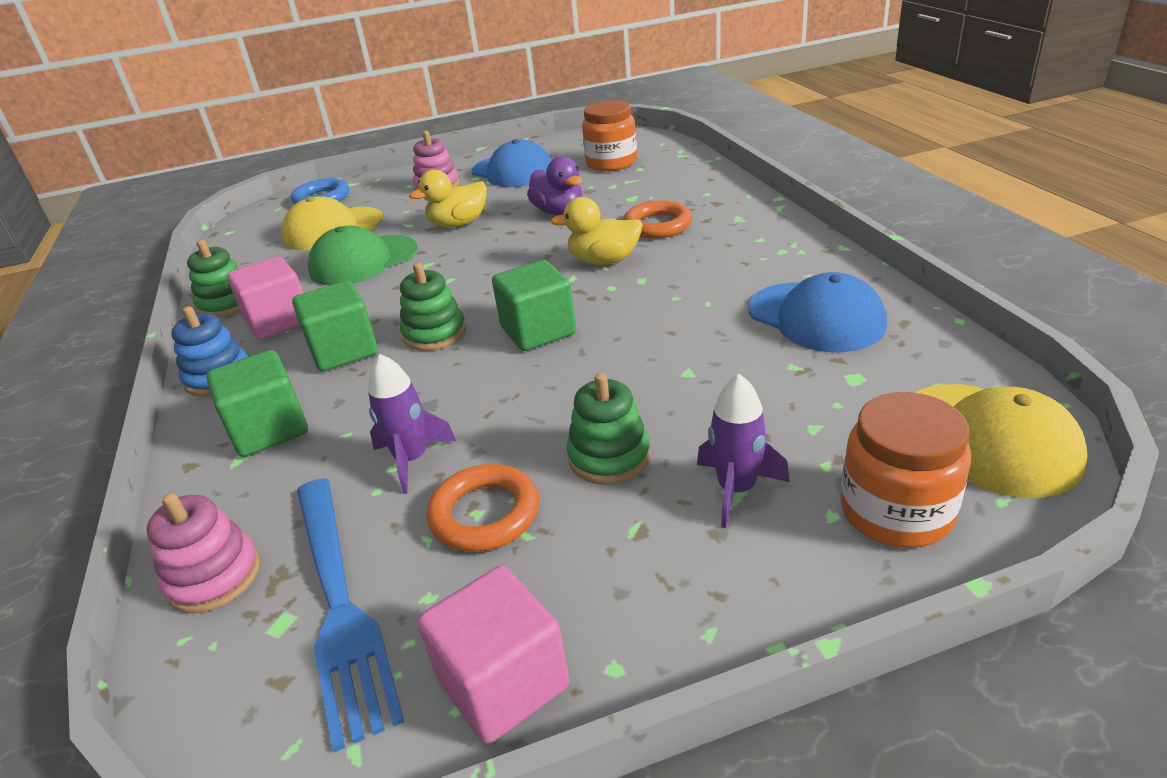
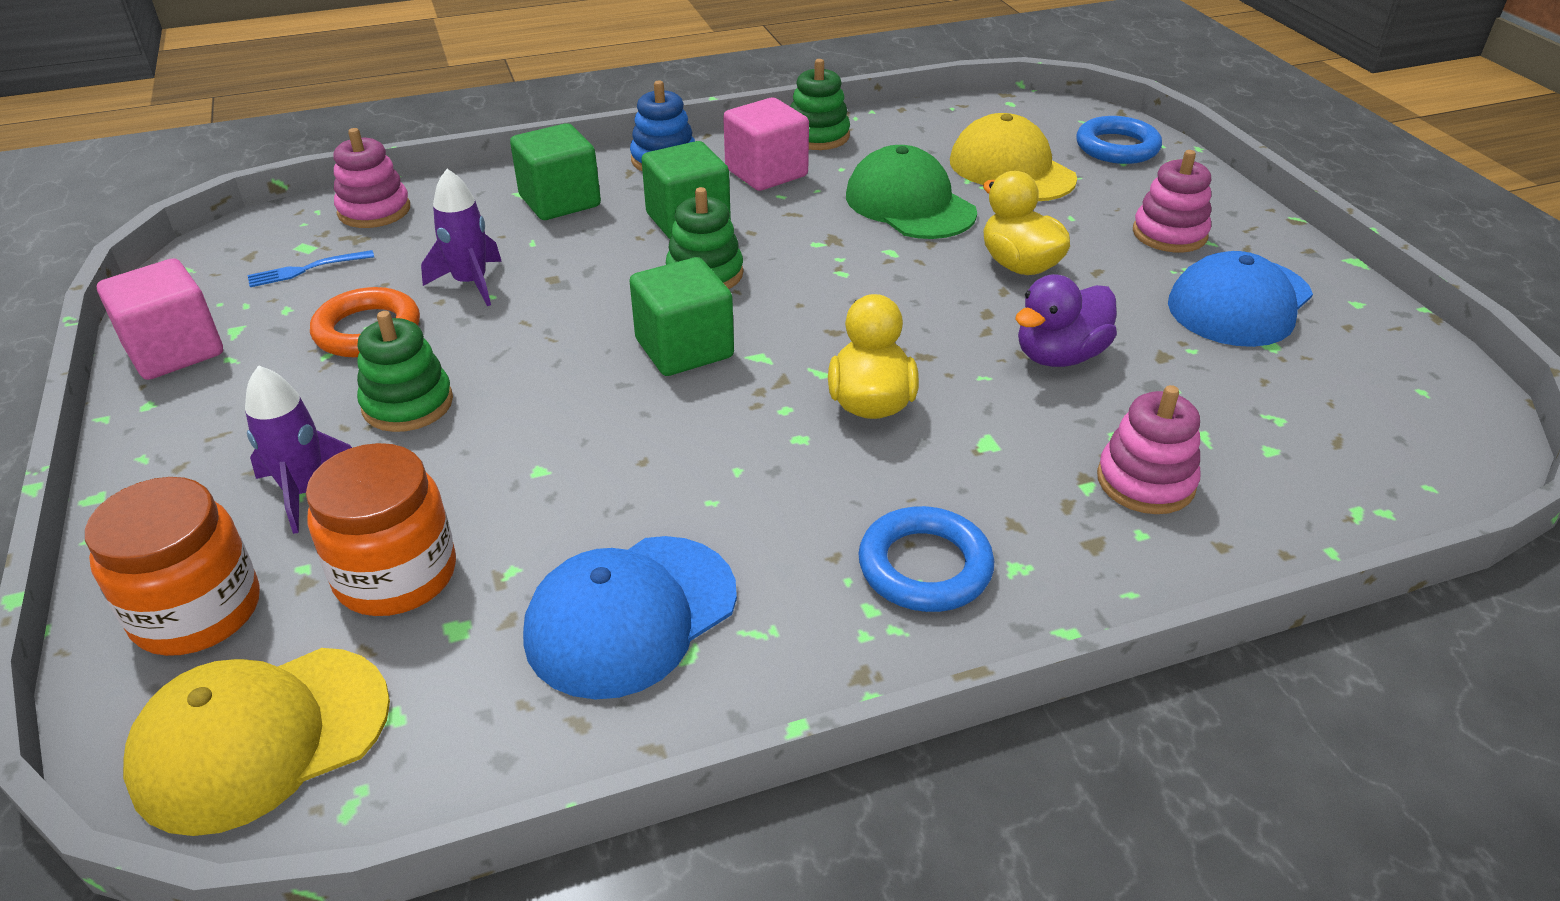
camera: 85 degrees right, 5 degrees up
(340, 605) = (306, 270): blue fork -> blue fork, size x0.44
(611, 163) = (1296, 414): orange jar -> orange jar (396, 575)
(657, 225) = (994, 463): orange ring -> none
(667, 192) = (1145, 481): none -> pink stacking toy
(745, 239) = (924, 567): none -> blue ring

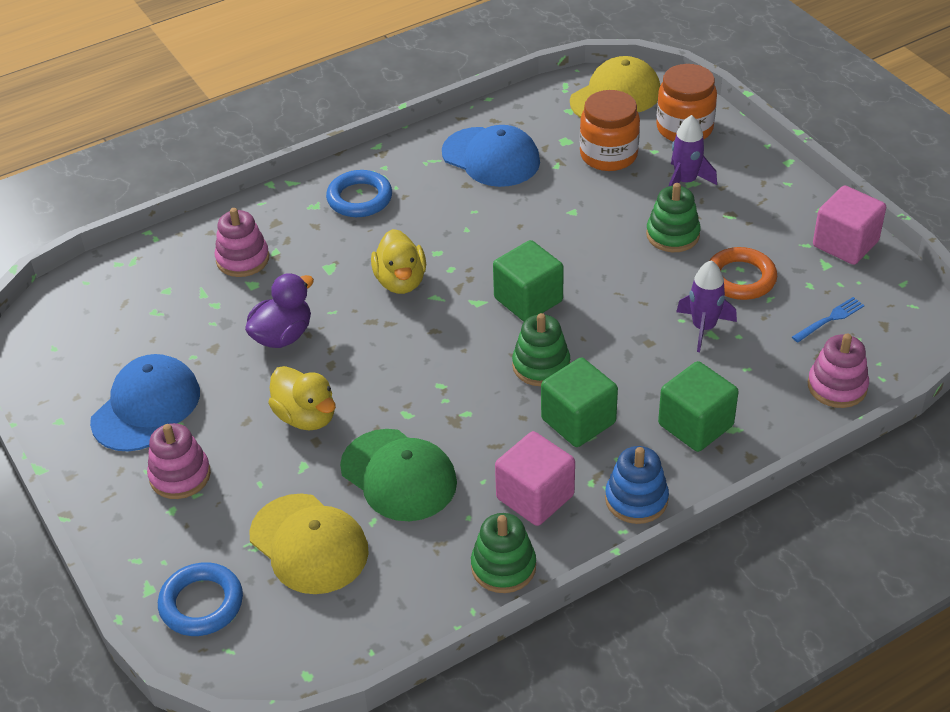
camera: 170 degrees right, 5 degrees up
(631, 615) = (491, 157): blue cap -> blue cap turned 90 degrees clockwise

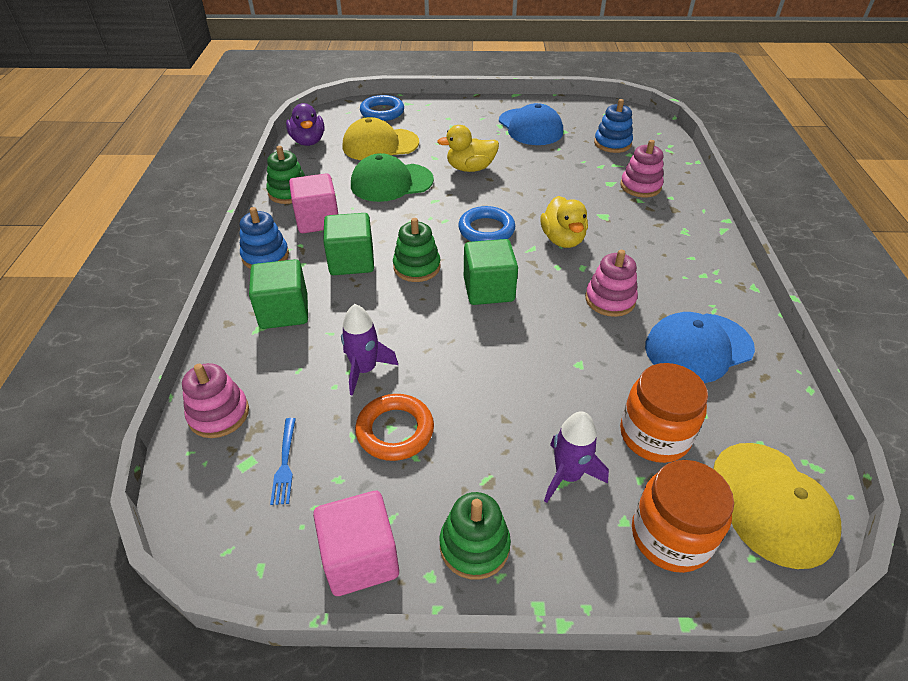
camera: 120 degrees right, 0 degrees up
(145, 313) = (612, 143): none -> blue stacking toy
(180, 475) = (468, 125): pink stacking toy -> pink stacking toy (610, 300)
(282, 336) = (548, 180): purple duck -> purple duck (308, 141)
(359, 198) = (680, 254): blue ring -> blue ring (486, 230)
(400, 281) = (562, 239): yellow duck -> yellow duck turned 120 degrees counterclockwise
(672, 235) = (493, 416): green stacking toy -> green stacking toy (474, 546)

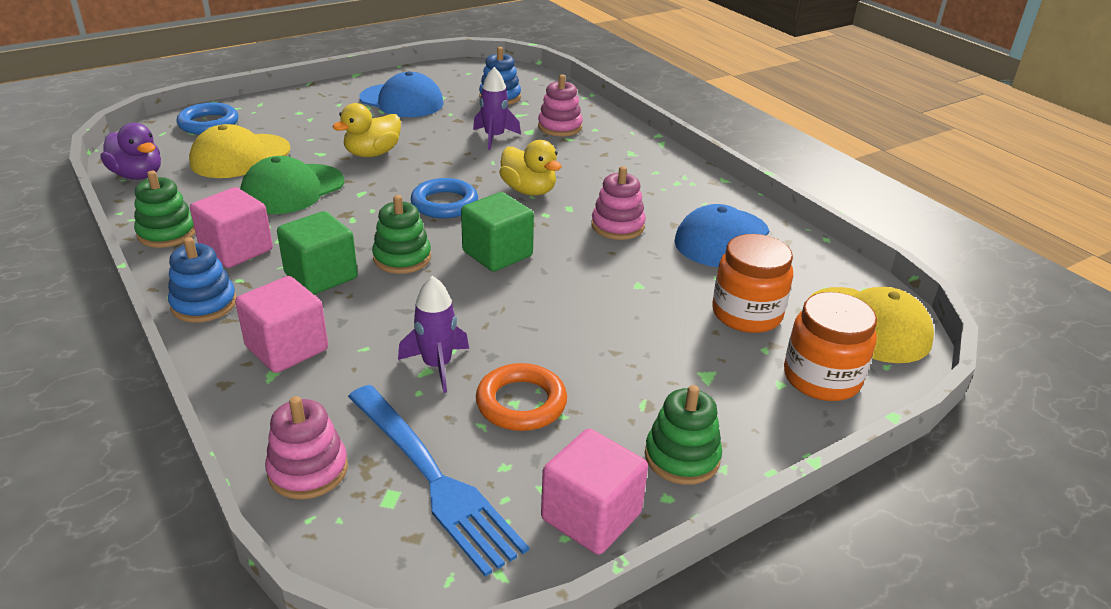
camera: 35 degrees left, 10 degrees down
(284, 312) = (287, 348): green cube -> pink cube
(285, 464) = (434, 479): blue fork -> blue fork, size x2.27
(568, 475) = (707, 371): purple rocket -> purple rocket (494, 137)

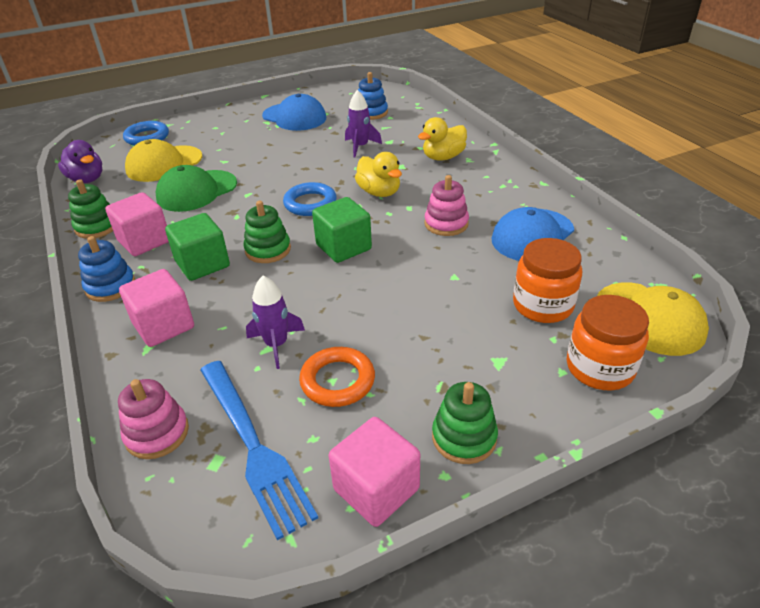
camera: 10 degrees right, 5 degrees up
(372, 153) = (263, 161): yellow duck -> yellow duck (443, 157)
(560, 127) = (414, 137): pink stacking toy -> none

